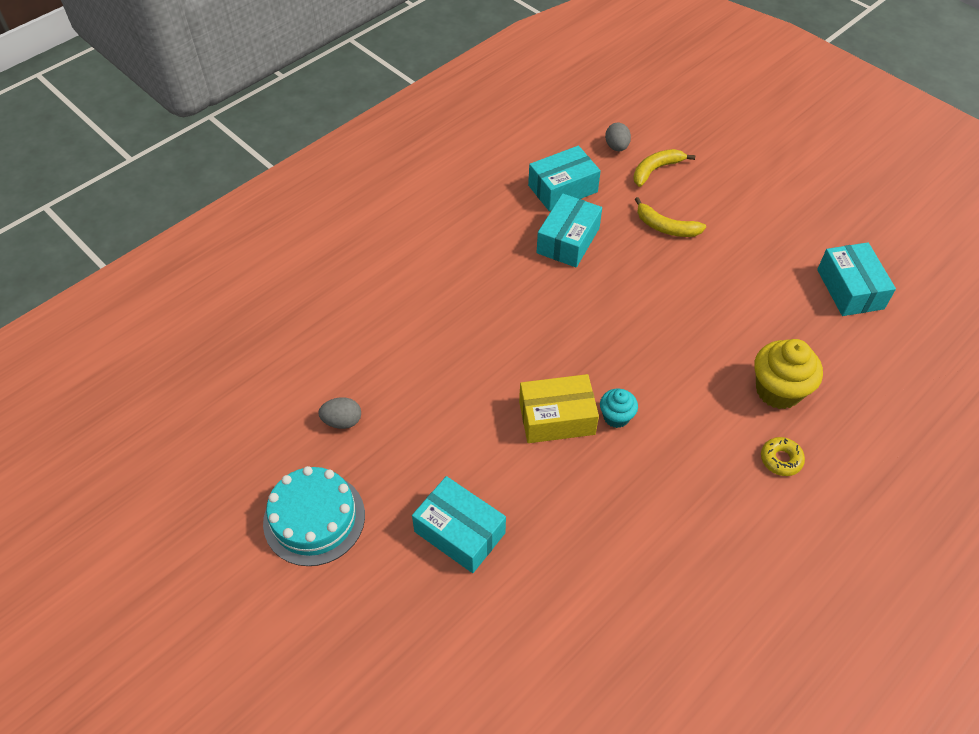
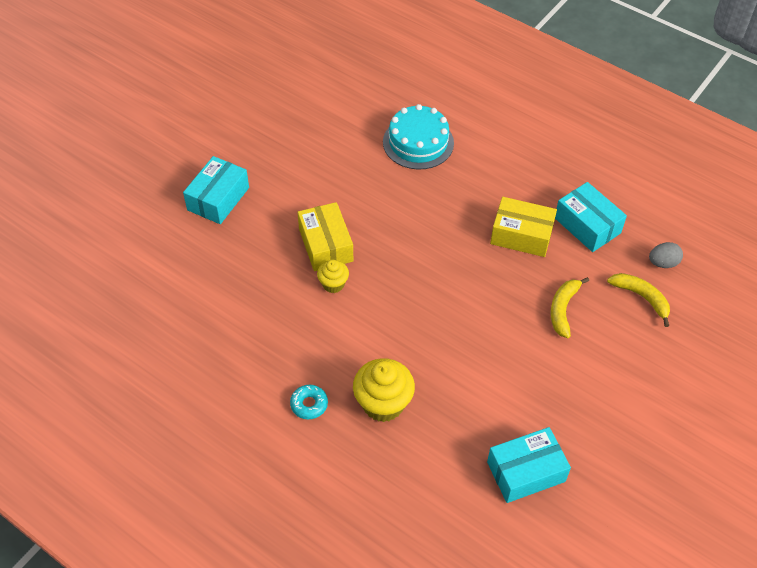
camera: 80 degrees right, 0 degrees up
(314, 518) = (221, 121): turquoise cake -> turquoise cake (418, 142)
(342, 421) = (301, 120): grey egg -> none
(568, 240) = (521, 235): turquoise box -> yellow box
(616, 417) = (333, 284): turquoise cupcake -> yellow cupcake
(781, 459) = (309, 404): yellow donut -> turquoise donut

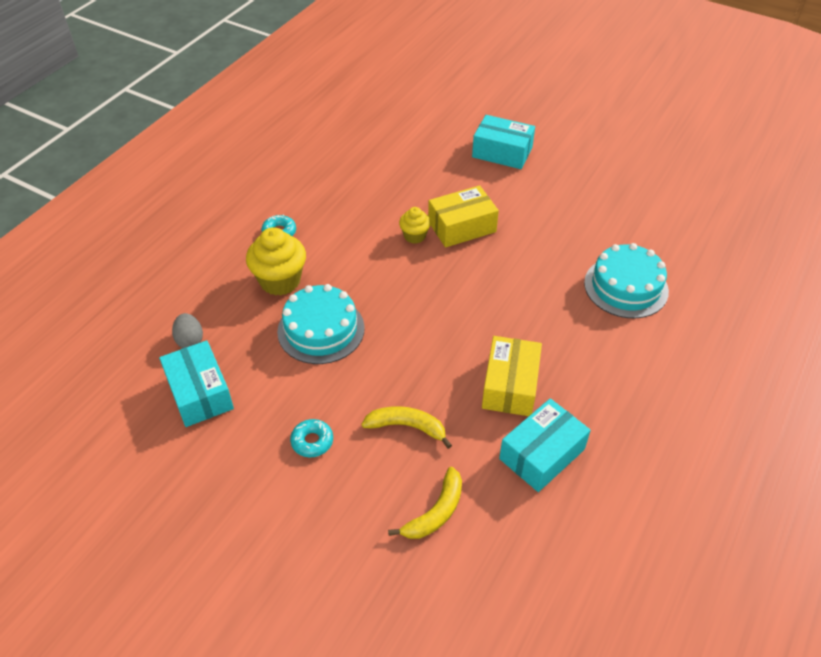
camera: 85 degrees right, 5 degrees down
(452, 369) = (321, 329): none -> turquoise cake
(579, 379) = (312, 441): none -> turquoise donut
(663, 263) = (497, 541): grey egg -> grey egg (190, 340)

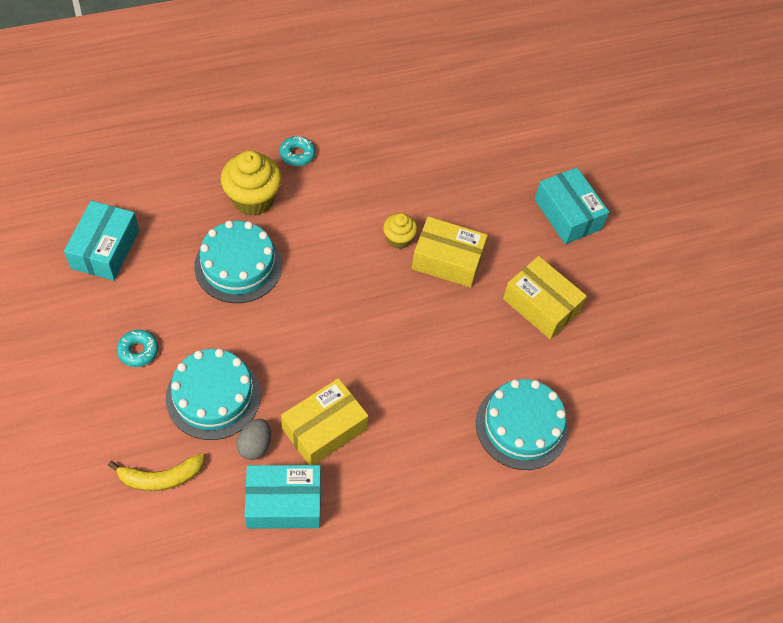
camera: 35 degrees right, 10 degrees up
(190, 340) = (141, 200): grey egg -> grey egg (255, 445)
(407, 427) = (213, 396): yellow banana -> turquoise cake
(550, 212) = (541, 305): none -> yellow box

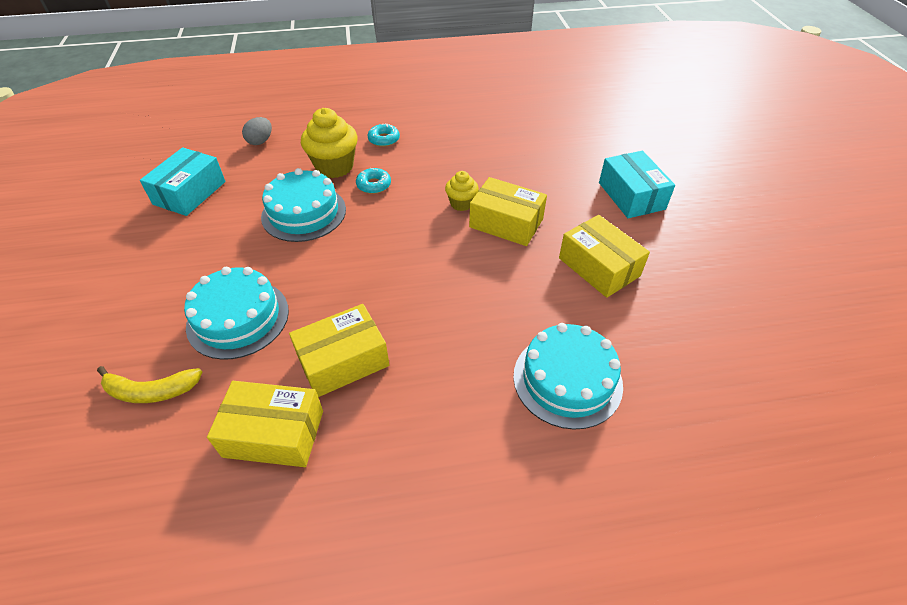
camera: 15 degrees right, 10 degrees down
(138, 351) = (182, 272): turquoise donut -> turquoise donut (374, 185)
(255, 445) = (263, 369): grey egg -> grey egg (260, 141)
(284, 503) = (274, 433): turquoise box -> yellow box

